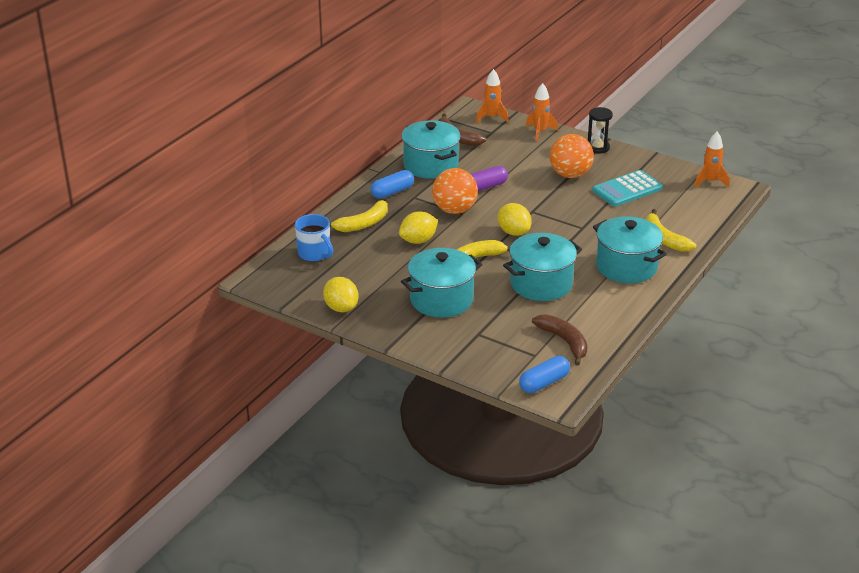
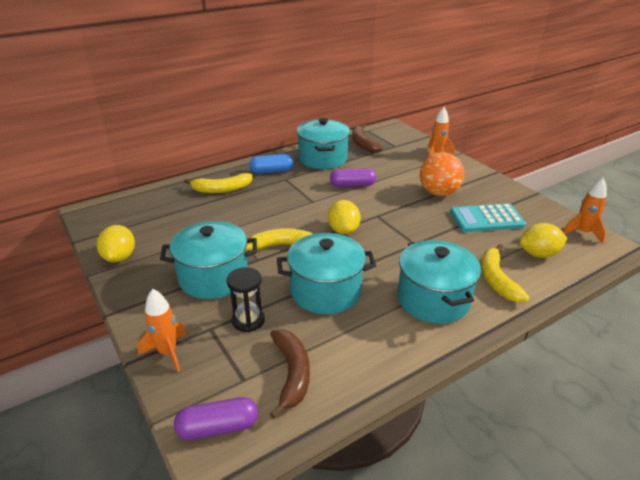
camera: 25 degrees right, 0 degrees up
(314, 254) = (157, 203): blue mug -> none
(418, 240) = (251, 215): yellow lemon -> yellow lemon (538, 254)
(454, 210) = (308, 197): orange ball -> none
(492, 117) = (404, 136): orange rocket -> orange rocket (168, 352)
(544, 383) = (218, 427): blue capsule -> purple capsule
(598, 148) = (481, 177): black hourglass -> black hourglass (248, 320)

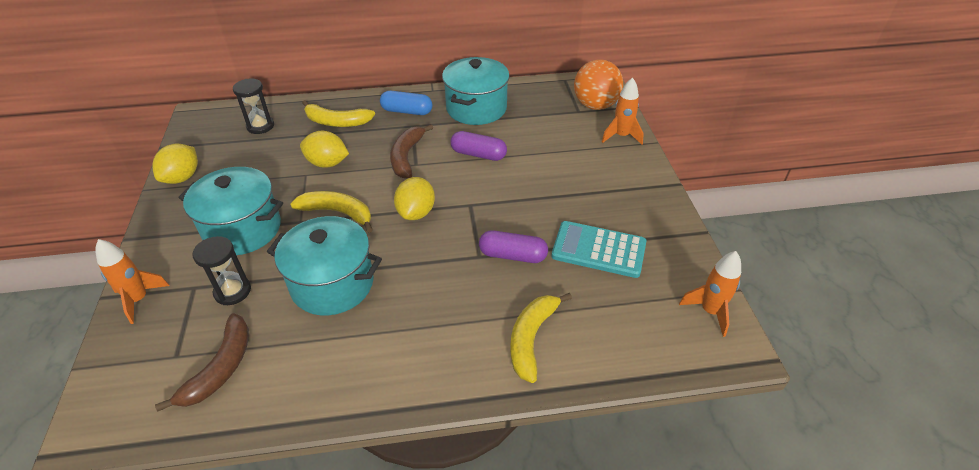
camera: 25 degrees right, 10 degrees up
(157, 206) = (260, 126): none -> black hourglass
(218, 427) = (115, 397): purple capsule -> purple capsule (513, 255)
(363, 144) = (541, 98): brown banana -> brown banana (406, 157)
(433, 299) = (434, 337): turquoise pot -> none
(438, 193) = (572, 194): orange ball -> orange ball (595, 105)
(538, 254) = (618, 322): yellow lemon -> yellow lemon (327, 163)

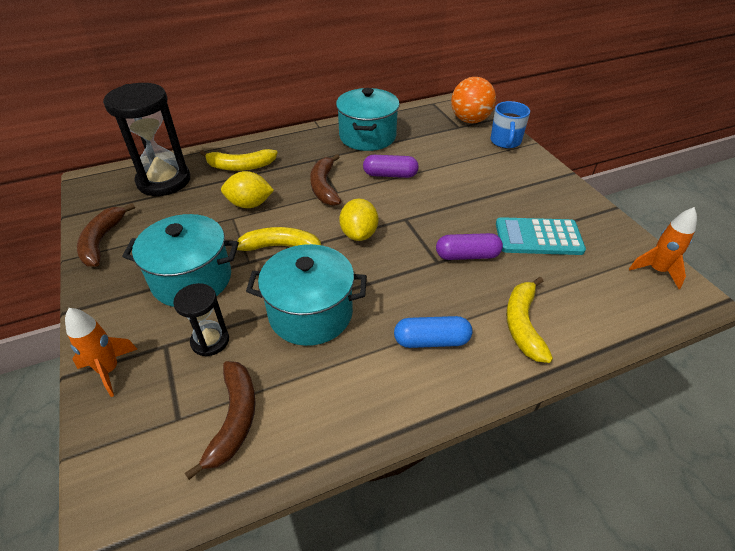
camera: 15 degrees left, 0 degrees up
(182, 178) = (102, 241): yellow lemon -> brown banana
(260, 126) = (164, 181): black hourglass -> black hourglass, size x1.91
(407, 111) = (304, 148): blue capsule -> blue capsule (431, 341)
(621, 136) = (505, 142): orange rocket -> blue mug

